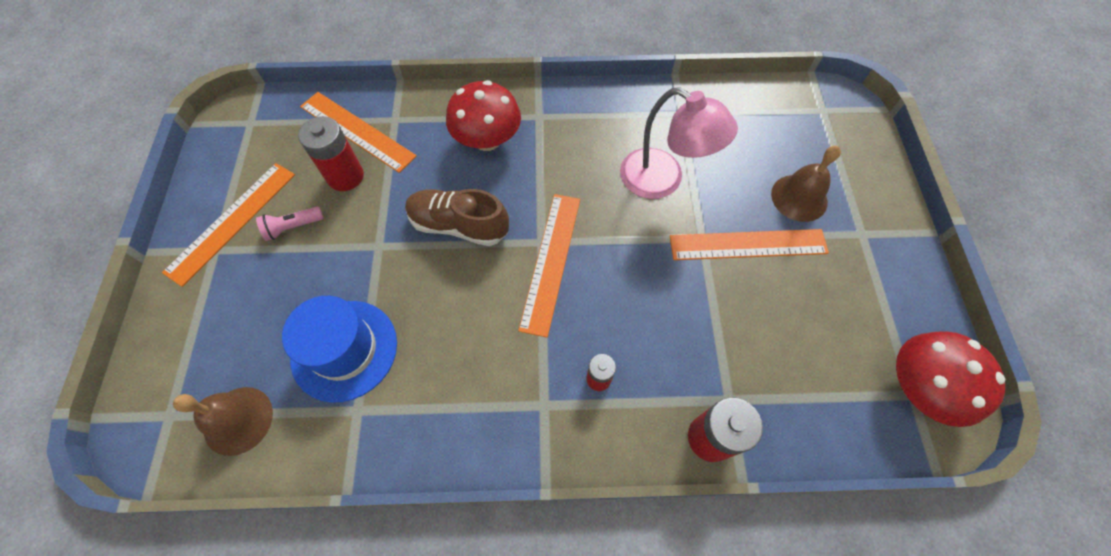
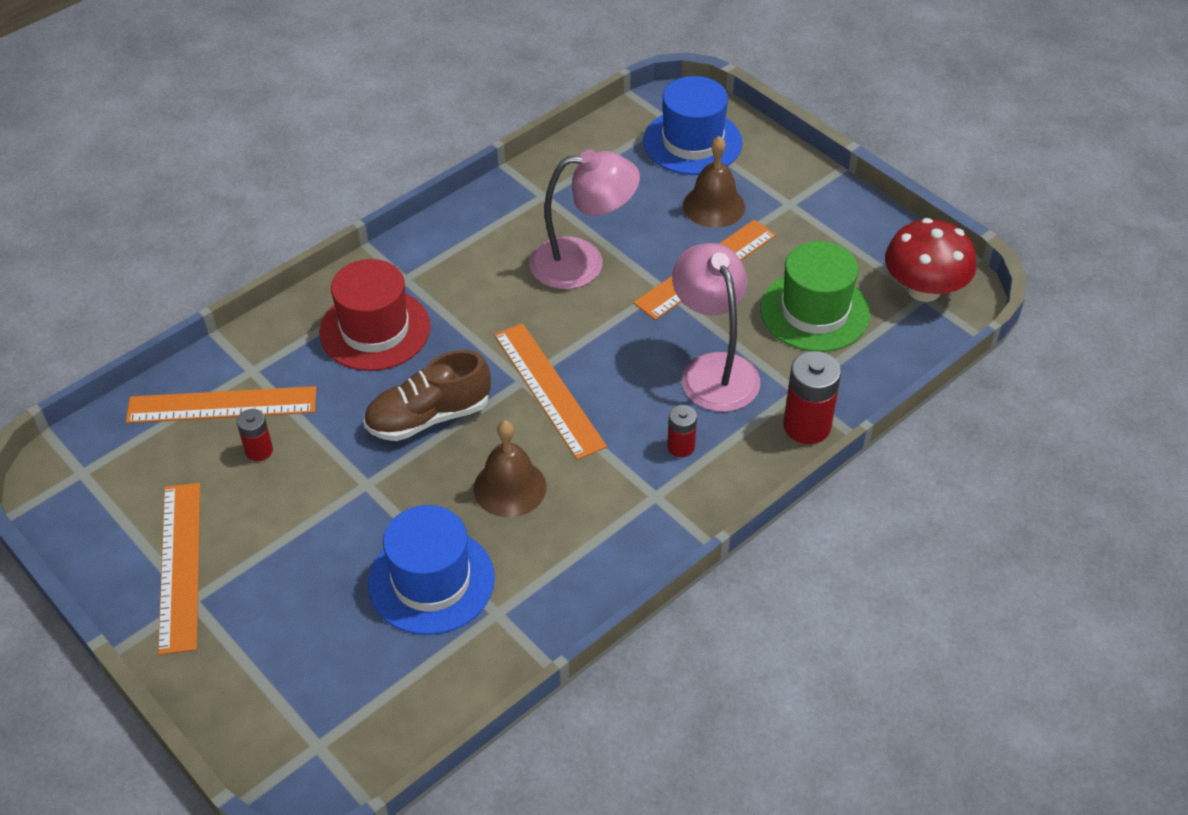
camera: 40 degrees left, 15 degrees down
(238, 420) = (392, 699): brown bell -> brown bell (509, 487)
(293, 227) = (256, 527): pink flashlight -> none
(345, 176) = (259, 451): red battery -> red battery, size x0.57
(487, 140) = (375, 330): red mushroom -> red hat
(680, 332) = (713, 369): none -> pink lamp
(804, 340) = (814, 311): none -> green hat
(827, 137) = (692, 142): none -> blue hat

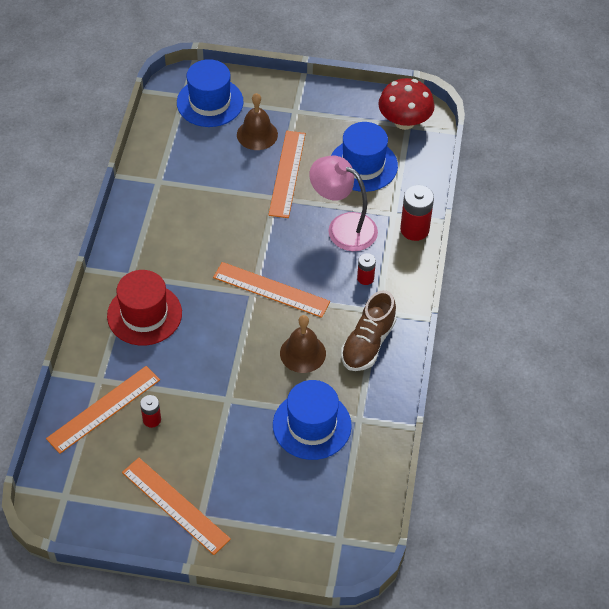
camera: 40 degrees left, 5 degrees up
(428, 417) = (224, 343): brown shoe -> brown shoe (368, 343)
(583, 262) = (219, 208): pink lamp -> none
(814, 311) = (363, 165): green hat -> blue hat

